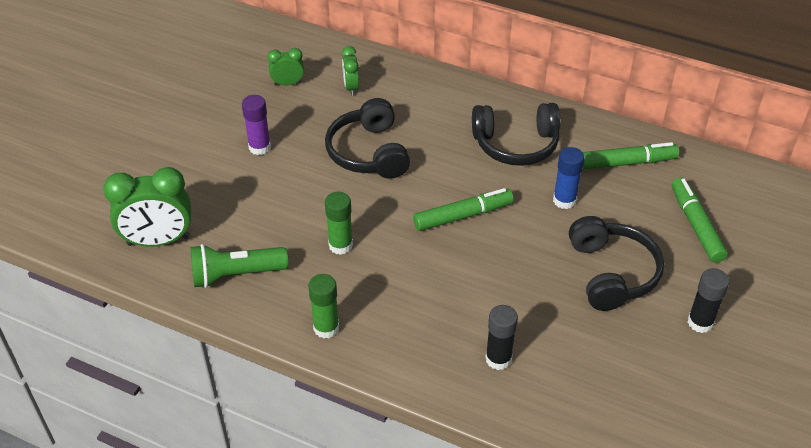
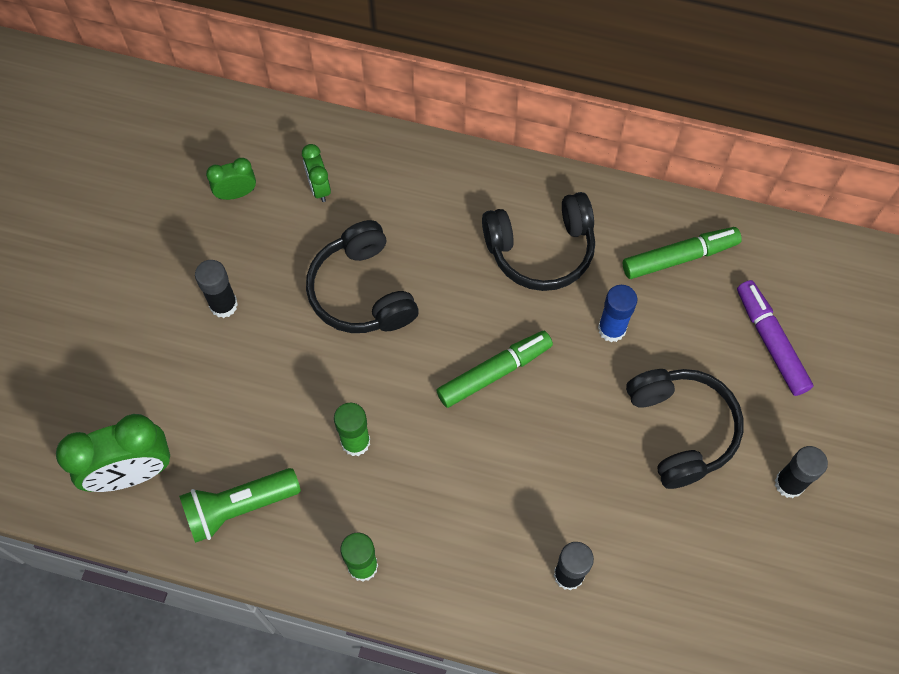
camera: 10 degrees left, 20 degrees up
(259, 147) = (223, 305): purple glue stick -> black glue stick
(696, 225) = (770, 342): green marker -> purple marker

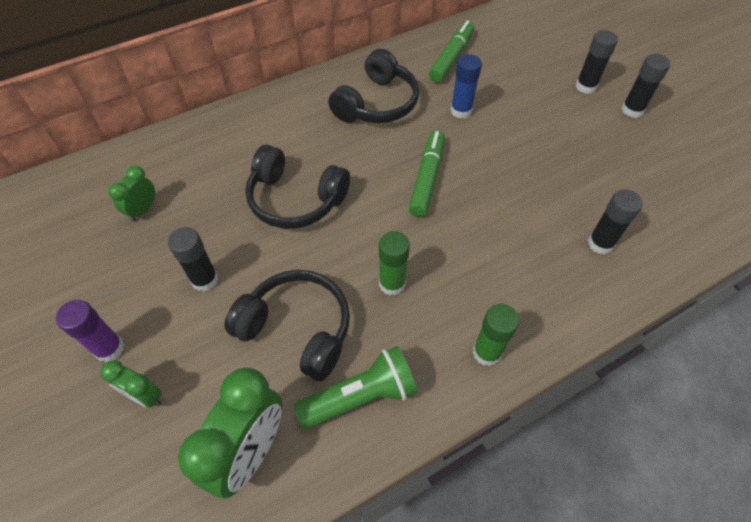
camera: 45 degrees left, 10 degrees down
(112, 303) = (109, 348): none -> purple glue stick
(239, 507) = (361, 396): green flashlight -> green flashlight turned 135 degrees counterclockwise
(319, 187) = (201, 167): green clock -> green clock (145, 396)
(681, 429) = (554, 127): black headphones -> black headphones (297, 329)
(770, 342) = (540, 61): purple marker -> none
(778, 414) = (585, 87): none -> black glue stick

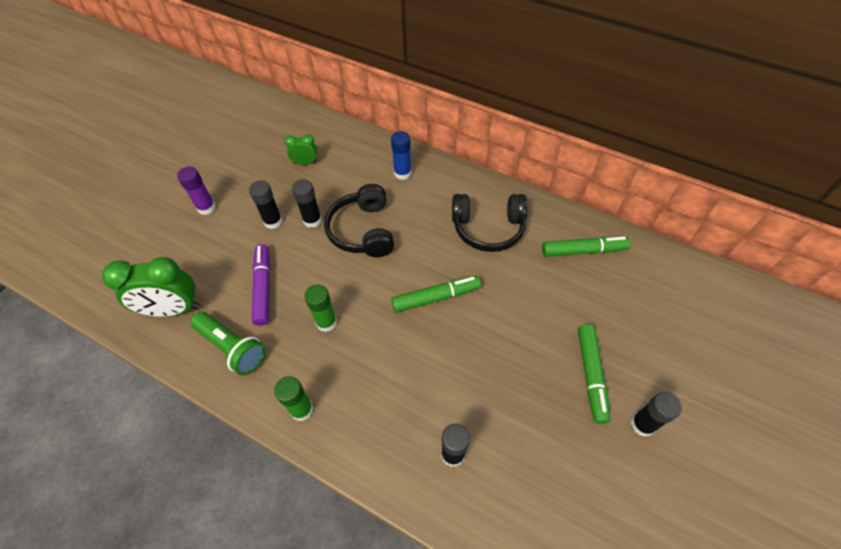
camera: 60 degrees right, 0 degrees up
(145, 396) = (185, 241): green clock -> none
(297, 329) = (263, 287): black headphones -> purple marker
(461, 111) = (525, 286): blue glue stick -> blue glue stick (402, 173)
(573, 116) = (591, 375): none -> green marker
(585, 87) = (640, 370): black glue stick -> black glue stick (312, 220)

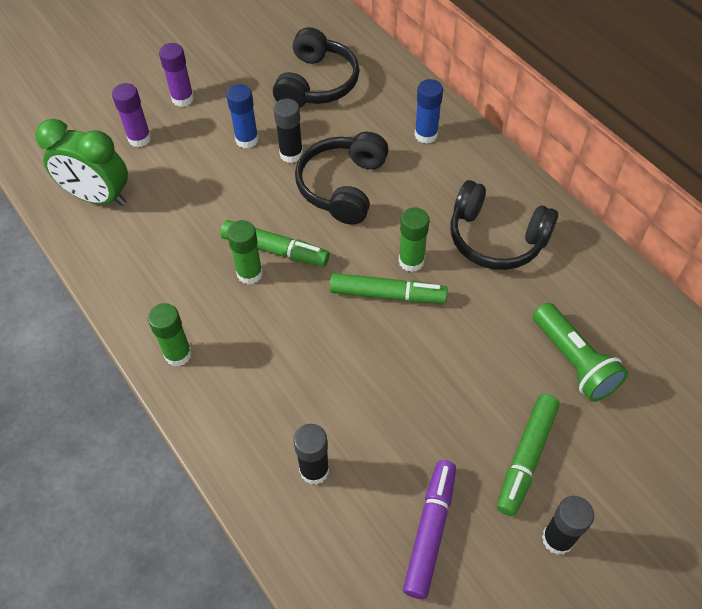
camera: 25 degrees right, 0 degrees up
(186, 250) = (139, 138): none -> purple glue stick
(232, 348) = (138, 261): green flashlight -> green flashlight (573, 361)
(263, 287) = (200, 209): purple marker -> purple marker (430, 531)
(273, 221) = (247, 140): black glue stick -> blue glue stick
(305, 162) = (317, 83): green clock -> black headphones
(439, 266) = (411, 261): none -> green glue stick
(583, 251) = (604, 310): green marker -> green marker (275, 249)

